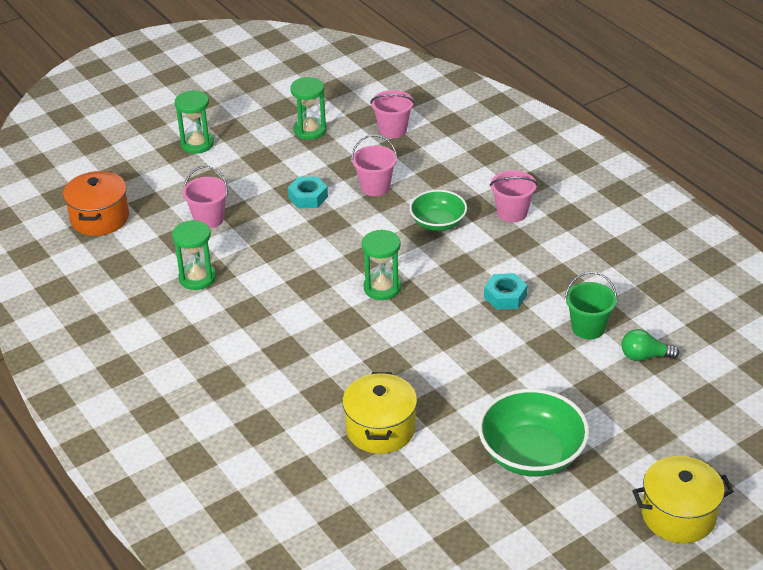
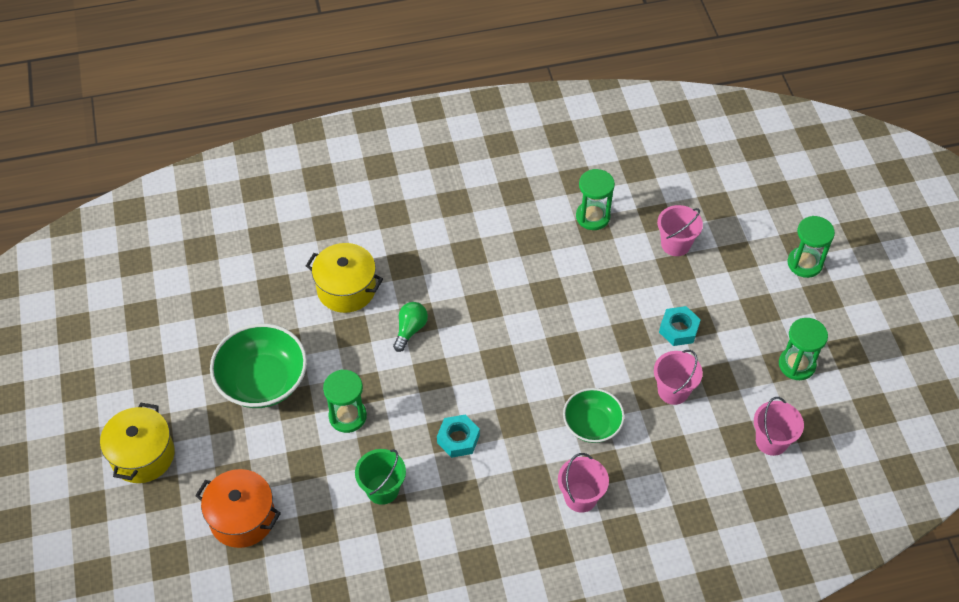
camera: 110 degrees right, 15 degrees up
(100, 218) = (709, 167): orange pot -> orange pot (242, 518)
(382, 288) = (516, 346): green hourglass -> green hourglass (347, 416)
(644, 356) = (322, 519): green light bulb -> green light bulb (410, 330)

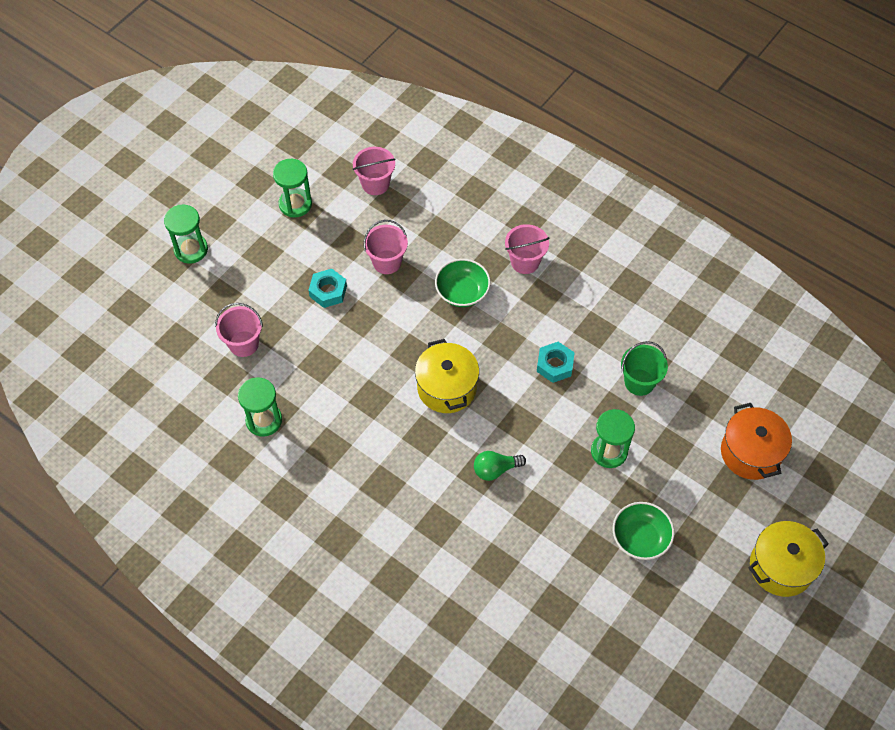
camera: 130 degrees left, 5 degrees up
(262, 381) = (640, 538): green bowl -> green bowl, size x0.63
(346, 289) = (502, 549): yellow pot -> yellow pot (447, 387)

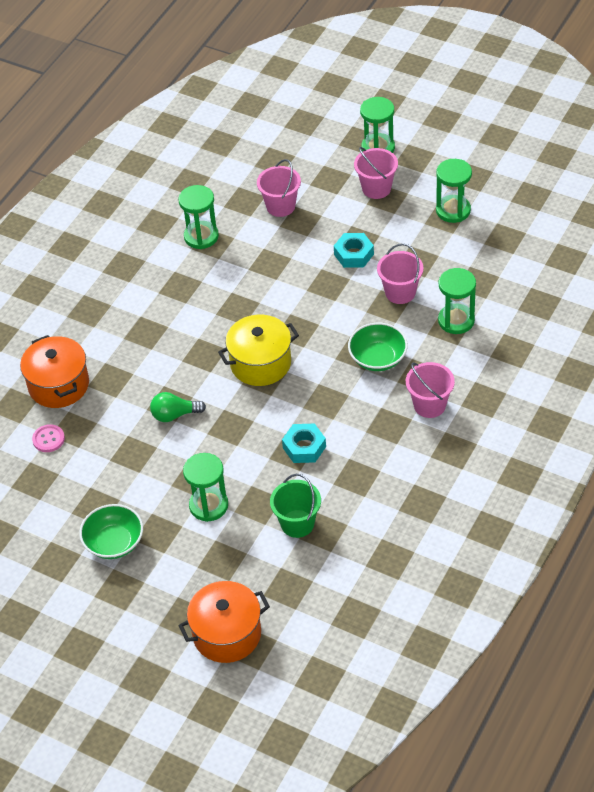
camera: 85 degrees right, 10 degrees down
(375, 184) = (497, 266): pink bucket -> pink bucket (376, 188)
(432, 225) = (456, 320): none -> green hourglass
(434, 575) = (59, 385): none -> orange pot
(495, 469) = (174, 415): green light bulb -> green light bulb turned 75 degrees counterclockwise
(504, 590) = (48, 439): none -> pink button
(781, 567) = (94, 670): yellow pot -> none

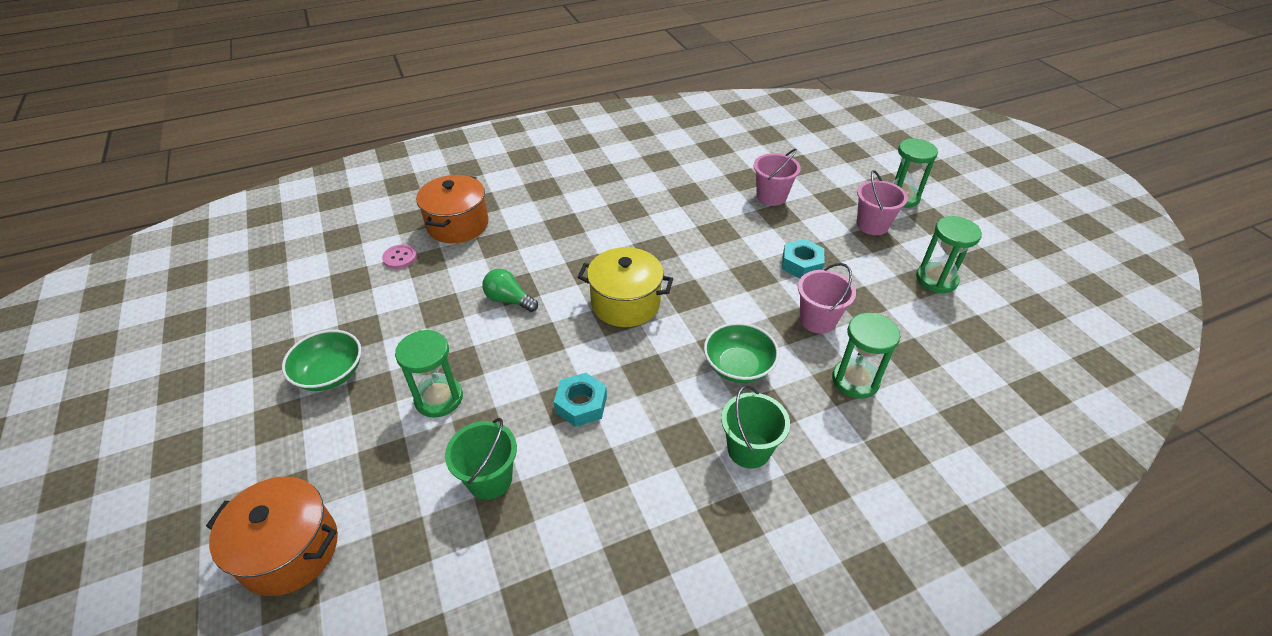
camera: 35 degrees right, 5 degrees down
(201, 236) = (683, 185): green hourglass -> none
(429, 405) = (749, 449): pink bucket -> green bucket

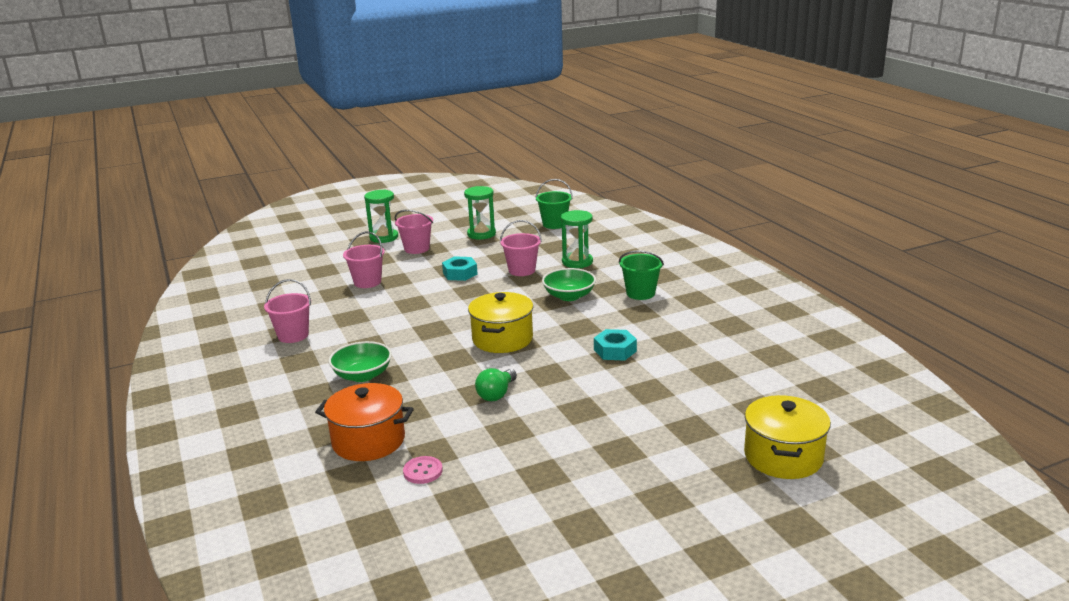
camera: 90 degrees left, 20 degrees down
(290, 550) = (783, 457): orange pot -> yellow pot
(330, 374) = (601, 480): green bowl -> green bowl (362, 375)
(439, 398) = (620, 413): green hourglass -> none
(489, 479) = (692, 380): green bucket -> green bucket (554, 224)
(652, 165) = (293, 335): none -> pink bucket

